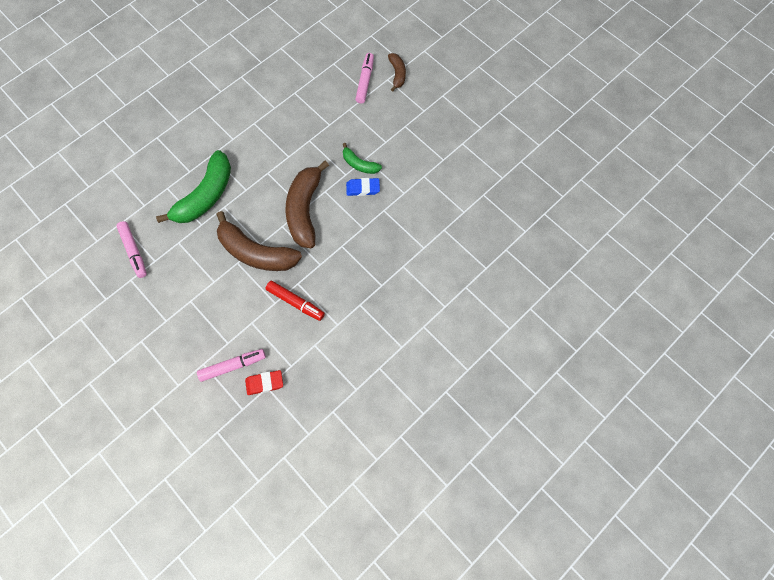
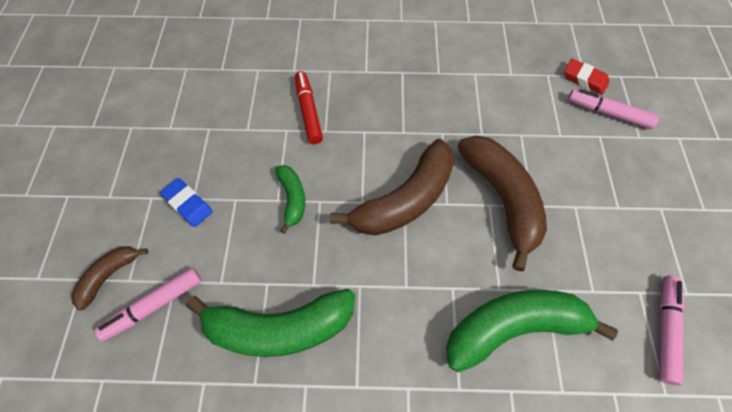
camera: 135 degrees left, 5 degrees down
(295, 302) = (499, 119): red marker -> red marker (308, 112)
(305, 115) = (280, 327): none -> green banana
(363, 188) = (320, 169): blue eraser -> blue eraser (188, 204)

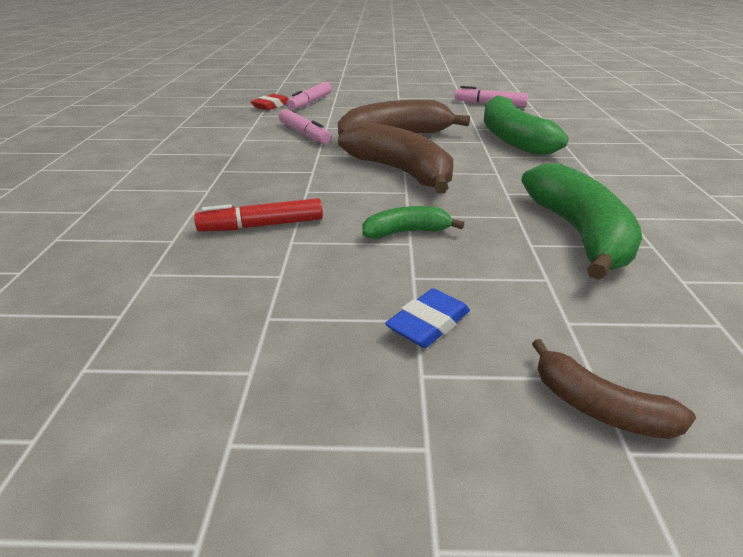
camera: 90 degrees left, 30 degrees down
(155, 305) = (616, 337): pink marker -> pink marker (304, 134)

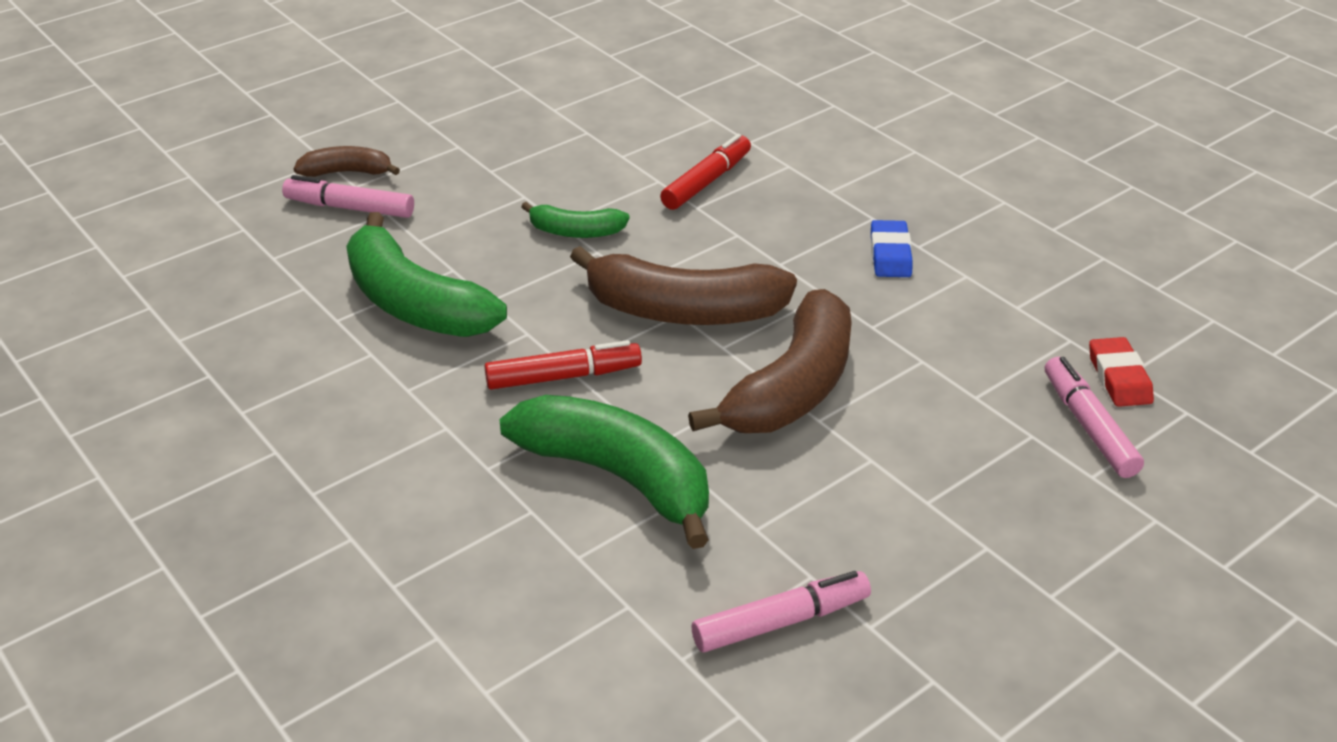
camera: 140 degrees right, 5 degrees up
(304, 134) = (919, 327): pink marker -> pink marker (350, 208)
(406, 232) = (575, 232): green banana -> green banana turned 60 degrees clockwise
(428, 323) = (480, 171): blue eraser -> blue eraser (890, 254)
(504, 170) = (563, 376): none -> red marker

